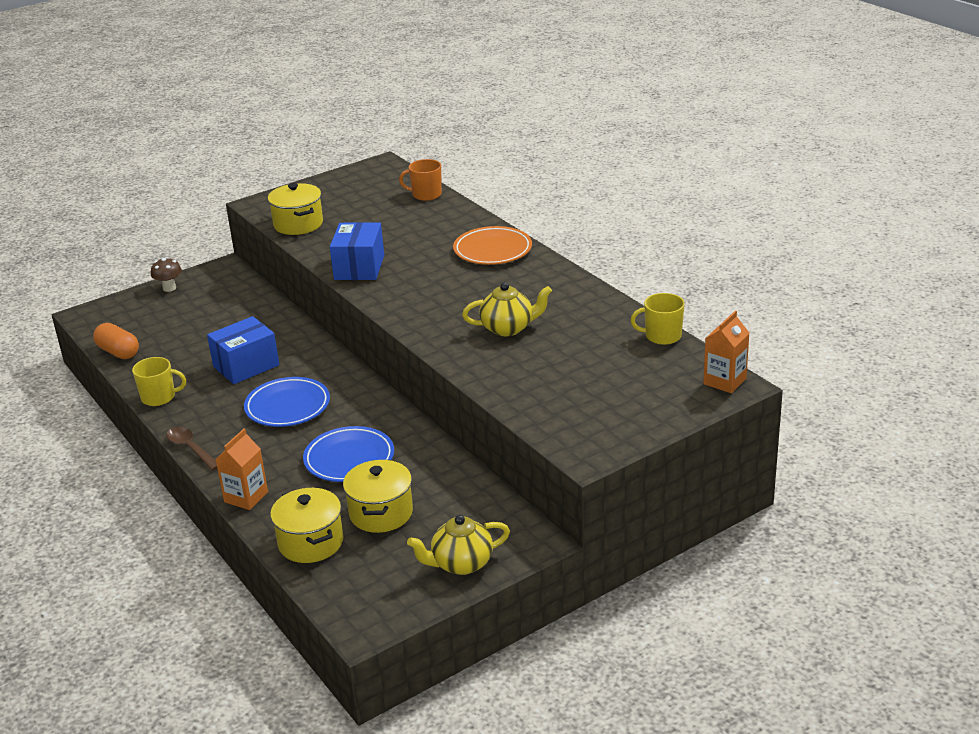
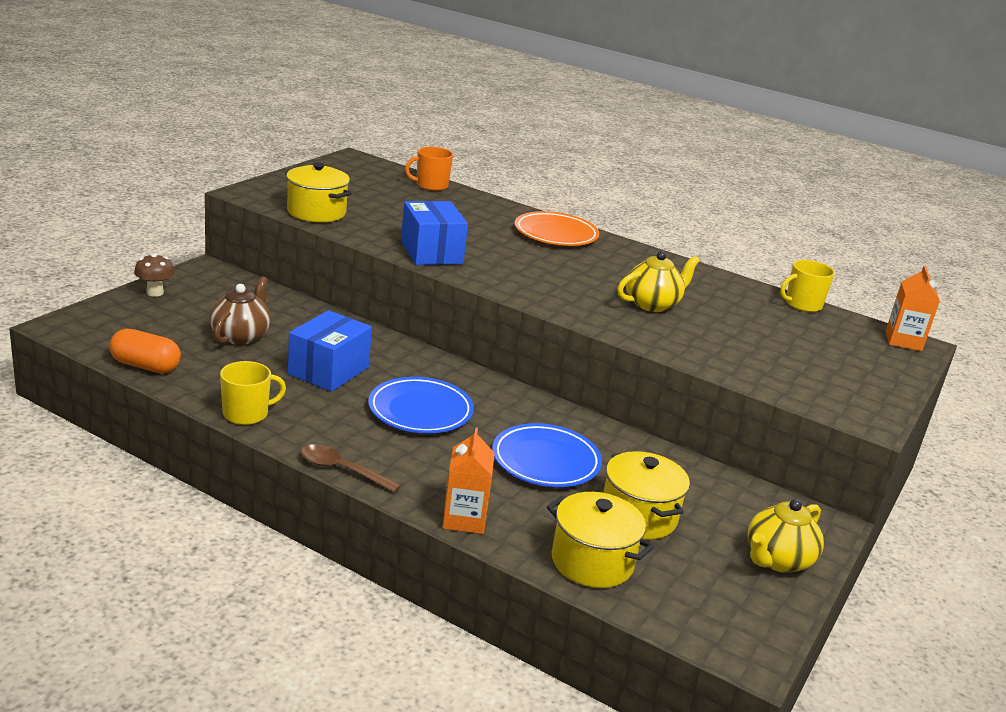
camera: 30 degrees left, 5 degrees down
(204, 331) = (241, 336): none -> brown teapot

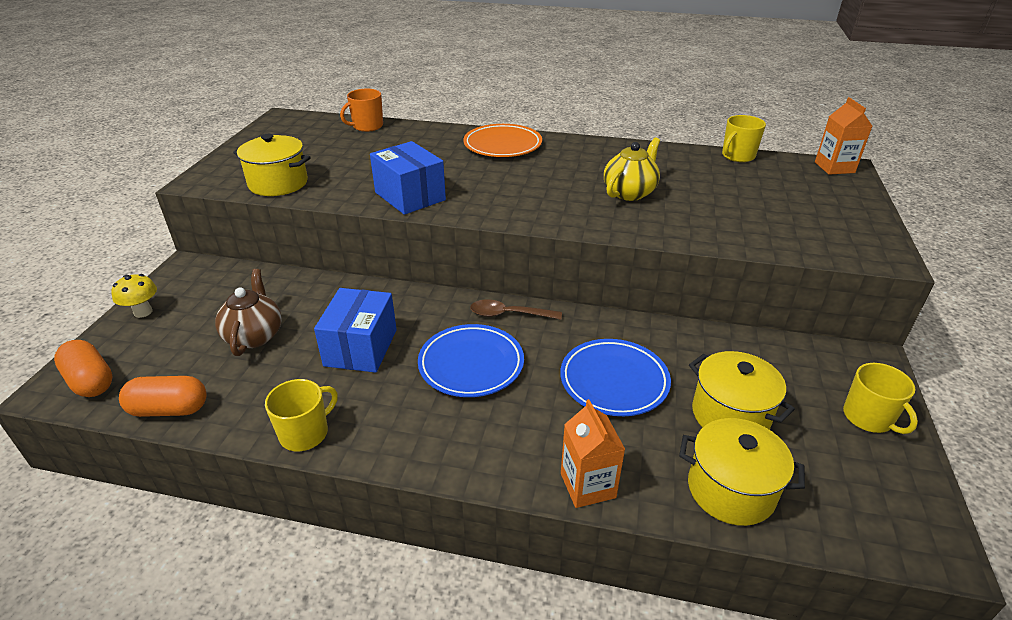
camera: 15 degrees left, 10 degrees up
(92, 329) = (90, 381): none -> orange capsule
(155, 292) = (143, 312): brown mushroom -> yellow mushroom
(342, 470) = (438, 470): brown spoon -> brown spoon (509, 314)
(777, 560) = (868, 418): yellow teapot -> yellow mug

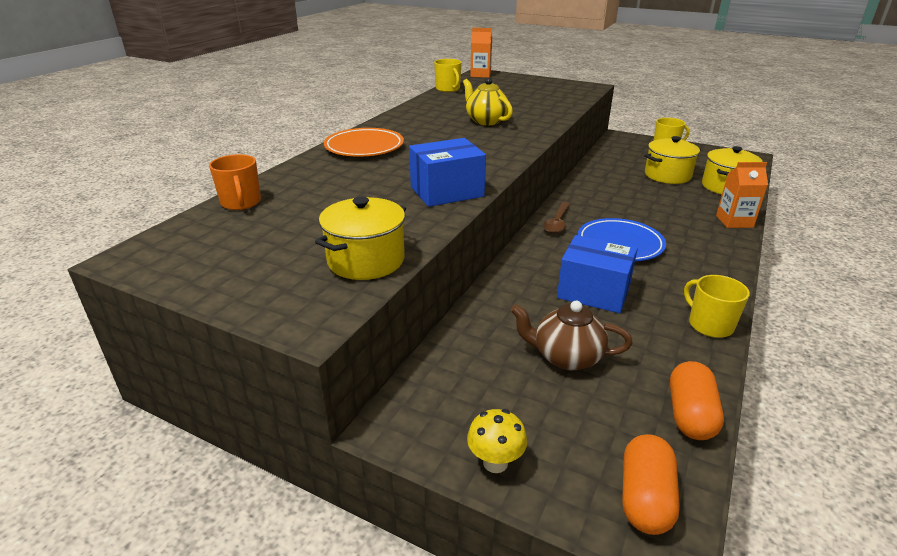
camera: 75 degrees left, 5 degrees down
(90, 381) = (645, 498): orange capsule -> orange capsule turned 45 degrees counterclockwise
(614, 381) = (638, 199): blue plate -> none

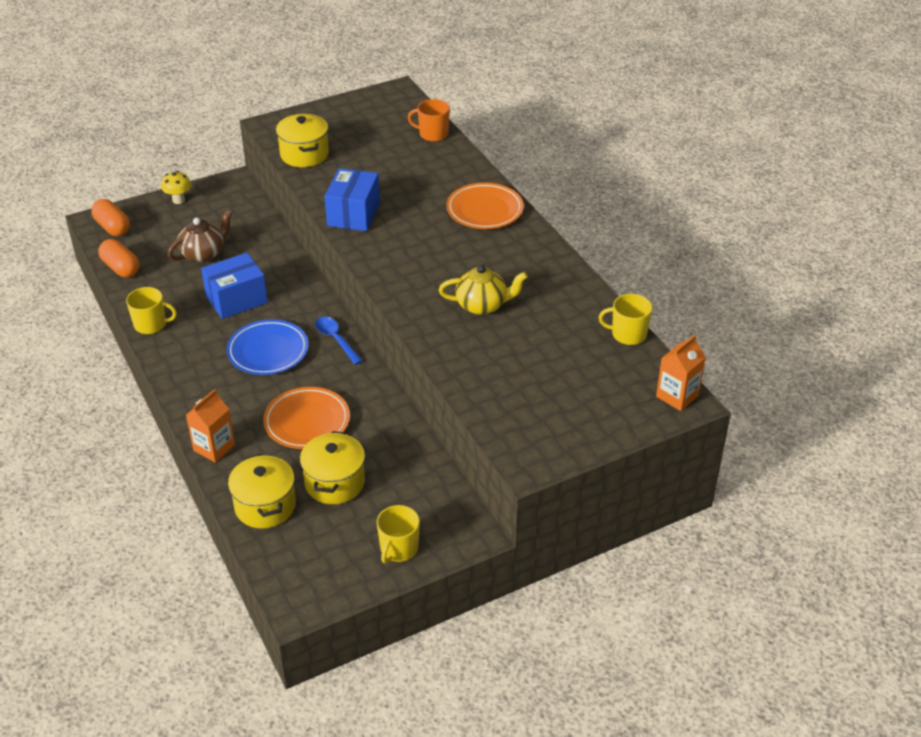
camera: 125 degrees right, 10 degrees up
(557, 222) = (336, 340): brown spoon -> blue spoon
(647, 201) = (307, 422): none -> orange plate

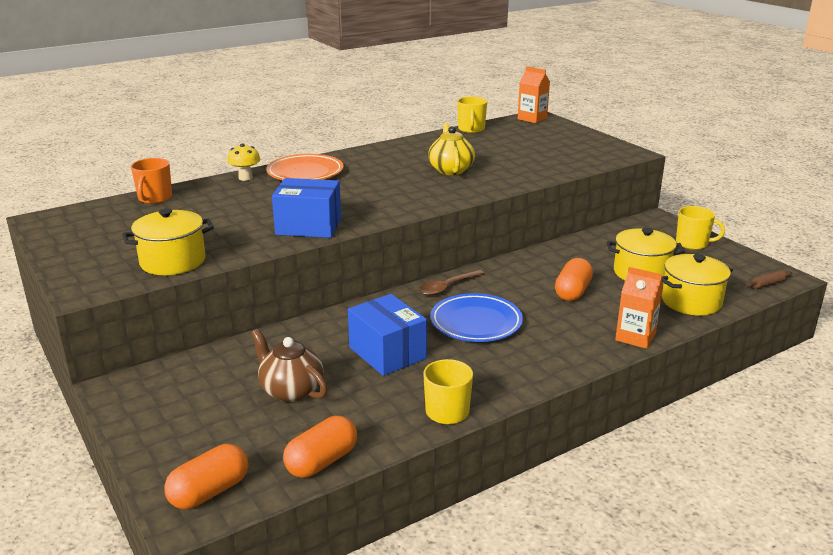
camera: 95 degrees left, 15 degrees down
(178, 200) = (148, 433): yellow mushroom -> yellow mushroom (245, 178)
(285, 584) = (768, 284): none -> brown rolling pin
(307, 422) = (572, 292): orange plate -> orange capsule
(336, 340) = (447, 287): blue spoon -> brown spoon

